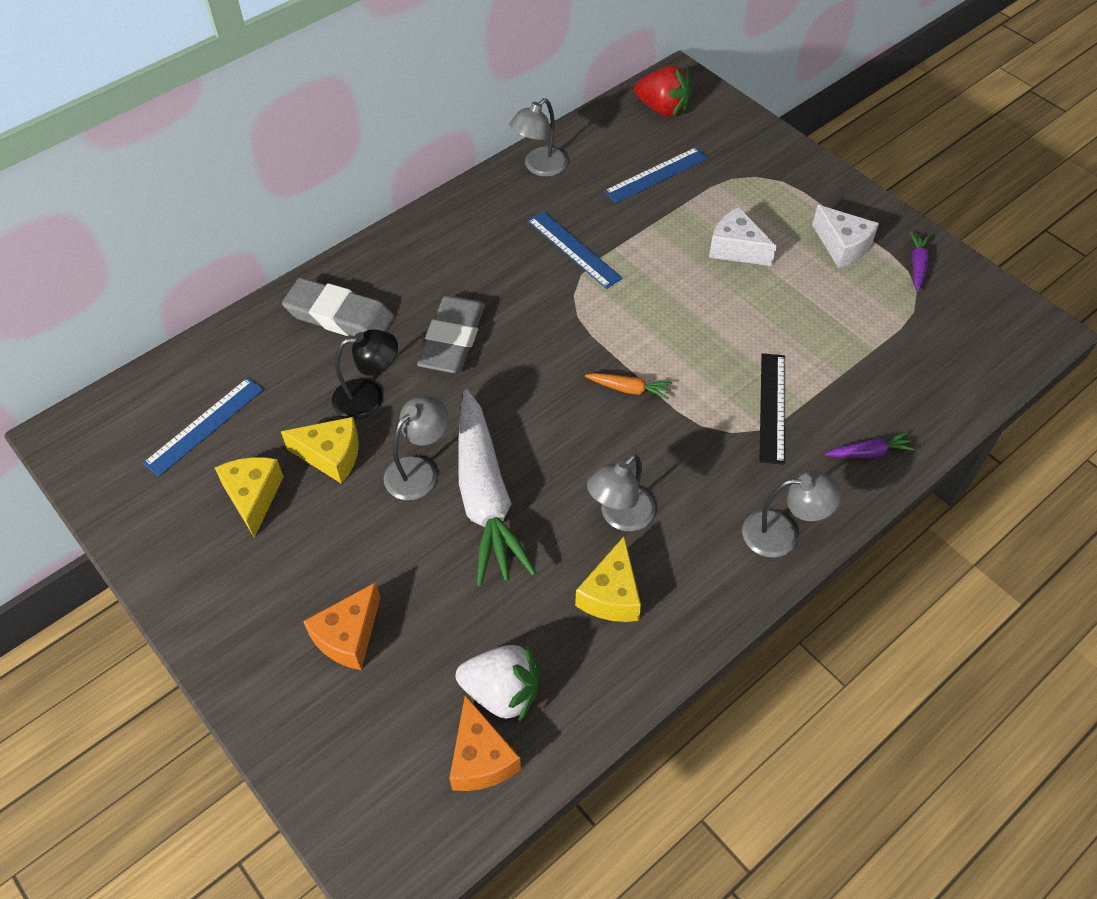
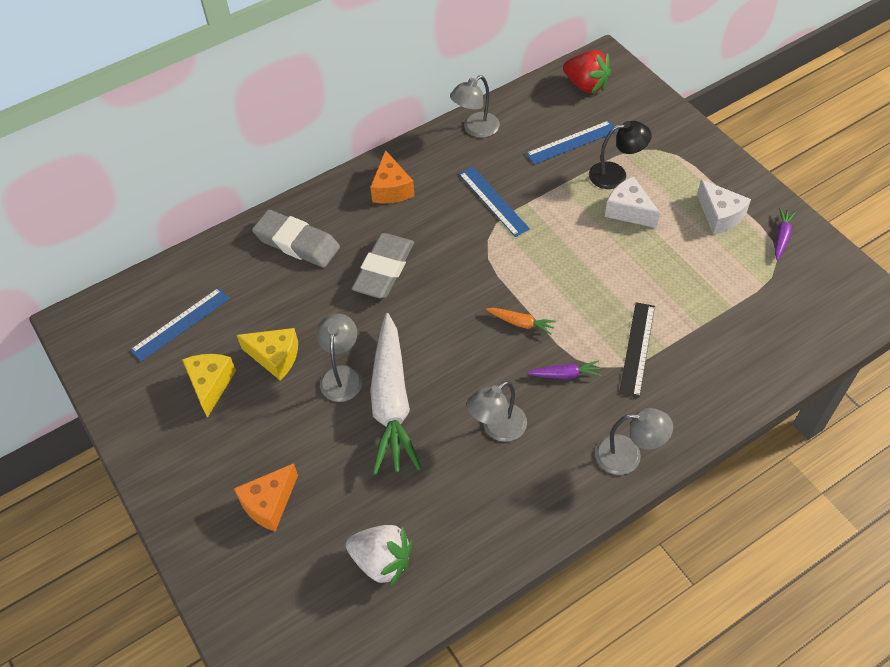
camera: 10 degrees right, 0 degrees up
(369, 397) = (311, 312): black lamp -> black lamp (615, 174)
(419, 470) = (342, 375): grey lamp -> grey lamp turned 45 degrees counterclockwise
(481, 758) = (358, 611): orange cheese -> orange cheese (391, 189)
(611, 595) = (480, 492): yellow cheese -> none
(869, 452) = (712, 394): purple carrot -> purple carrot (565, 374)

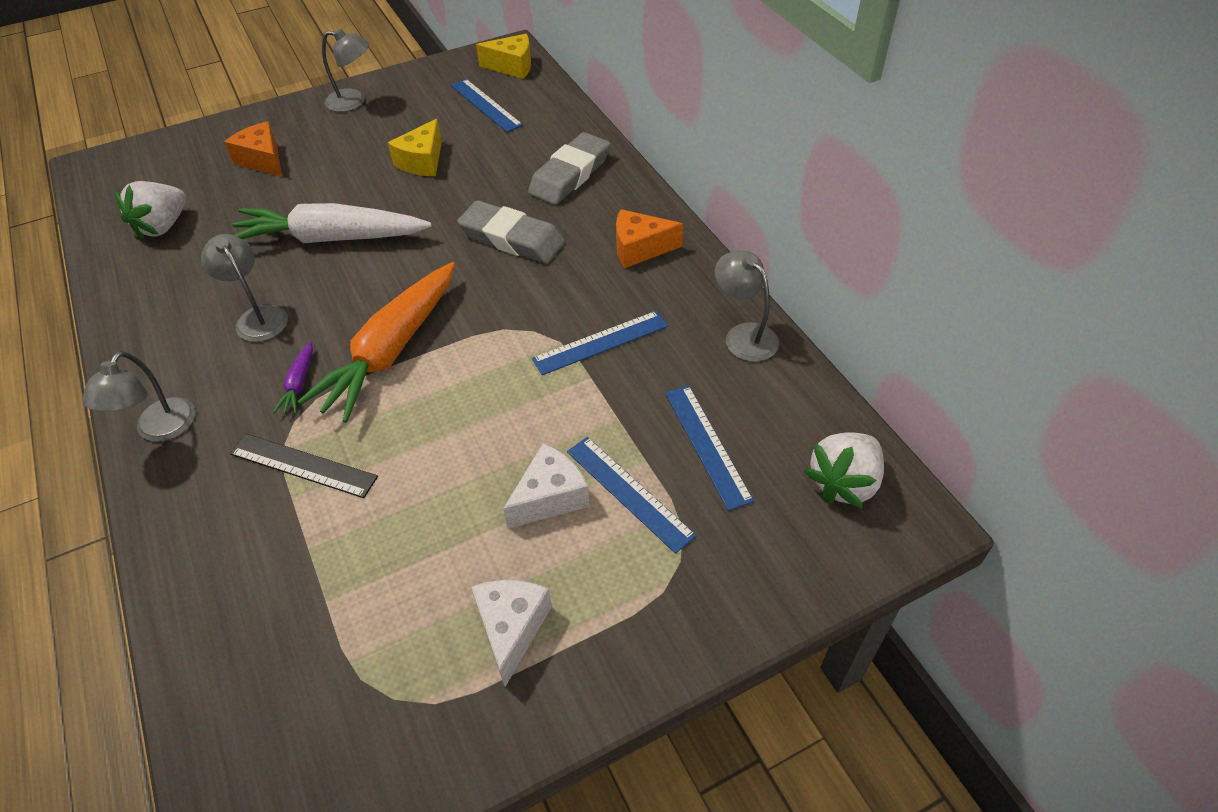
camera: 95 degrees right, 5 degrees down
(210, 385) = (407, 124): yellow cheese -> yellow cheese (512, 66)
(342, 375) = (381, 205): grey lamp -> grey lamp (354, 102)
(521, 323) = (391, 351): orange carrot -> orange carrot, size x2.44
(586, 85) = (844, 483): red strawberry -> white strawberry
(615, 174) = (629, 492): black lamp -> blue ruler
(719, 215) = (511, 629): white cheese -> white cheese turned 120 degrees clockwise
(781, 237) = (439, 722): purple carrot -> none

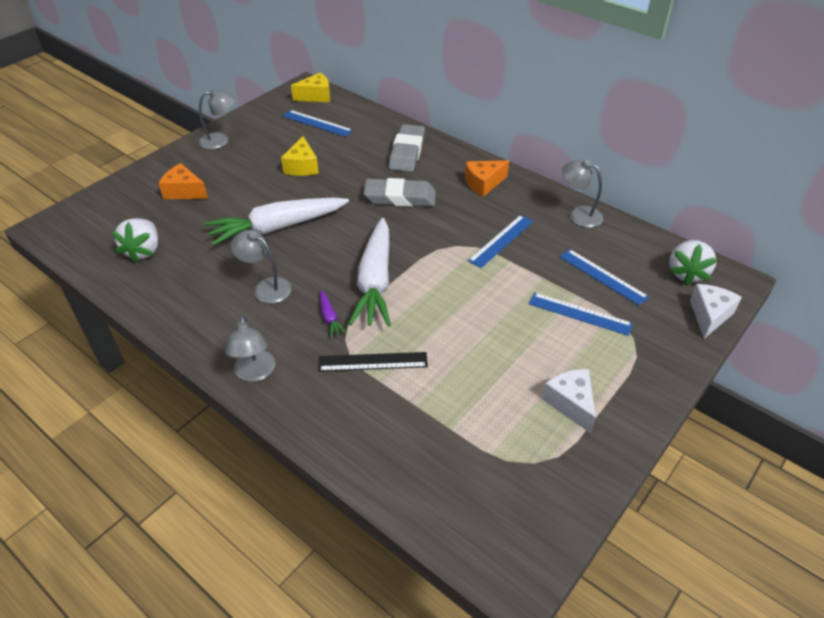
camera: 25 degrees left, 5 degrees down
(391, 351) = (375, 281): orange carrot -> white carrot
(550, 497) = (538, 330): white cheese -> white cheese (709, 315)

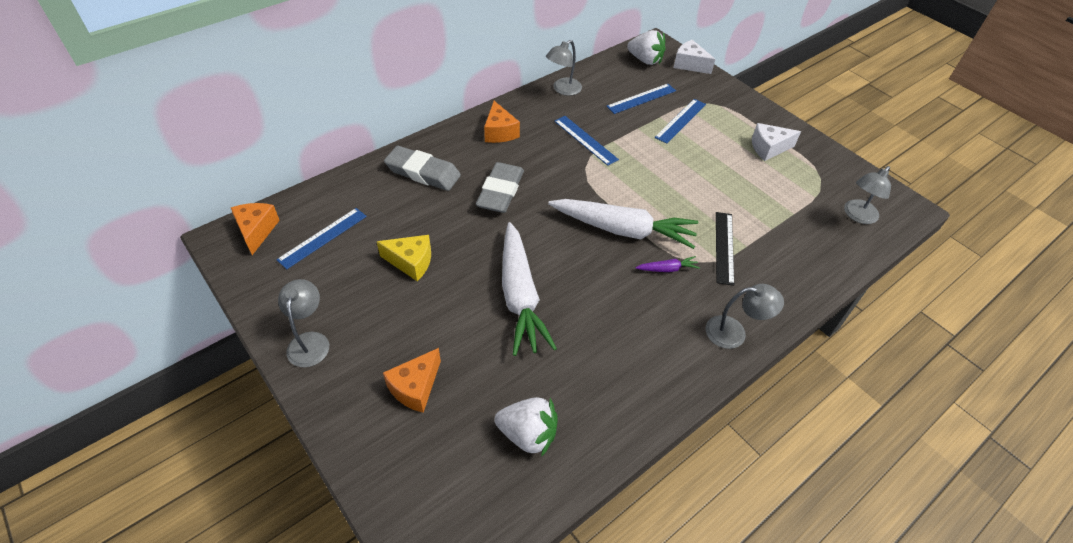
camera: 80 degrees left, 5 degrees up
(266, 287) = (617, 314): grey lamp -> grey lamp (857, 216)
(316, 96) = (256, 231): yellow cheese -> orange cheese

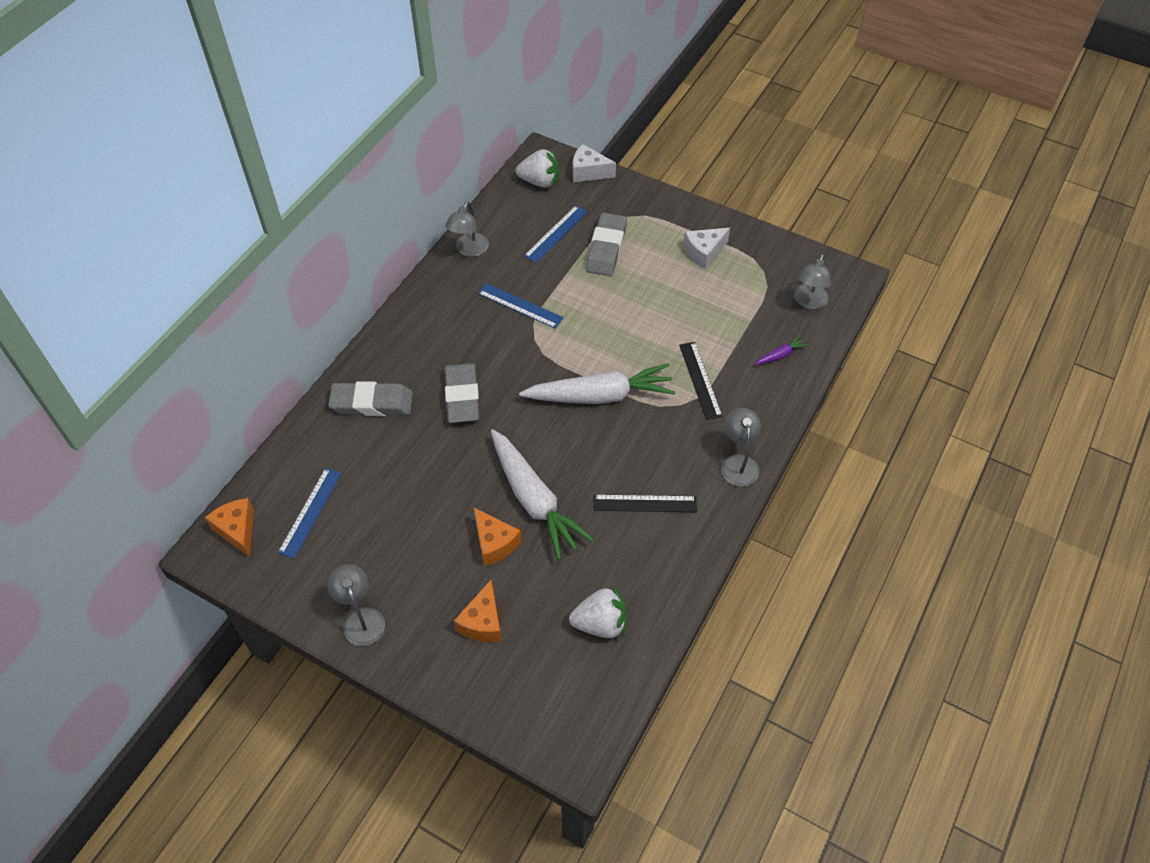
camera: 20 degrees left, 5 degrees up
(411, 262) = (413, 505): yellow cheese -> none
(499, 132) = (427, 327): orange cheese -> orange cheese (494, 543)
(624, 336) = (645, 503): none -> black ruler
(667, 269) = (657, 422): purple carrot -> purple carrot (780, 355)
(680, 120) = (606, 248): blue ruler -> grey eraser
(734, 332) = (738, 463): grey lamp -> grey lamp turned 75 degrees counterclockwise

